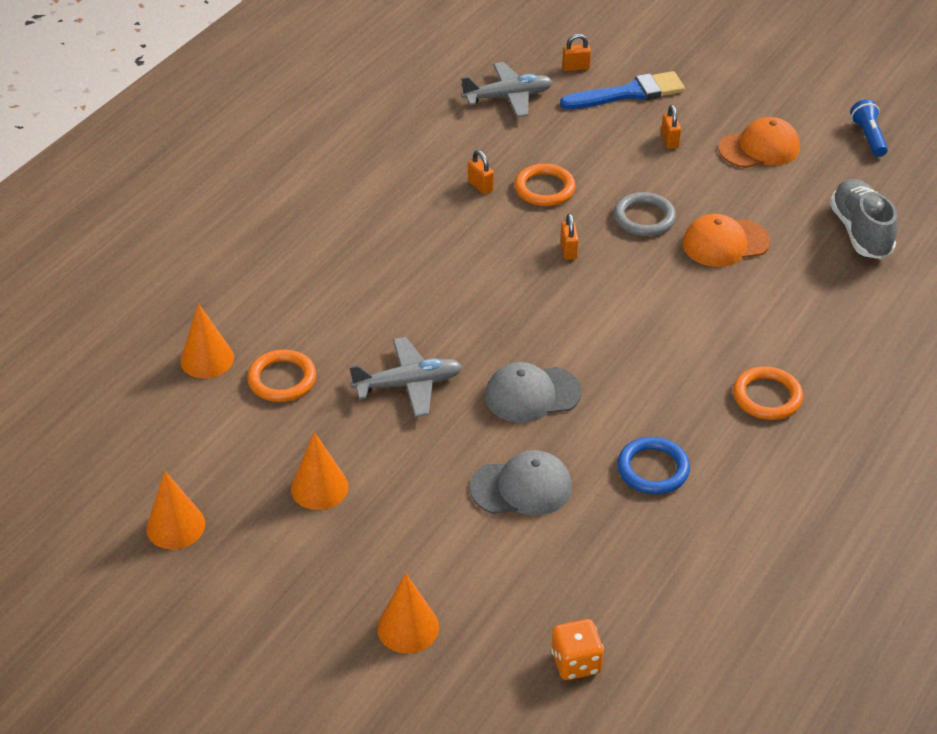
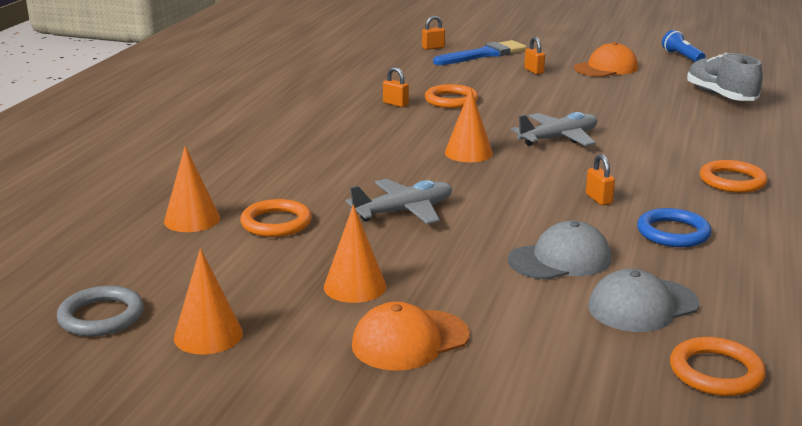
camera: 15 degrees left, 20 degrees down
(408, 627) = (516, 374): orange cone -> orange cone (468, 153)
(508, 97) = (389, 64): grey plane -> grey plane (558, 138)
(532, 394) = (525, 204): grey cap -> grey cap (642, 306)
(568, 250) = (495, 126): orange padlock -> orange padlock (598, 199)
(576, 662) = (716, 372): orange dice -> orange ring
(644, 218) = (545, 106): grey ring -> grey ring (101, 316)
(725, 243) = (621, 111): orange cap -> orange cap (410, 340)

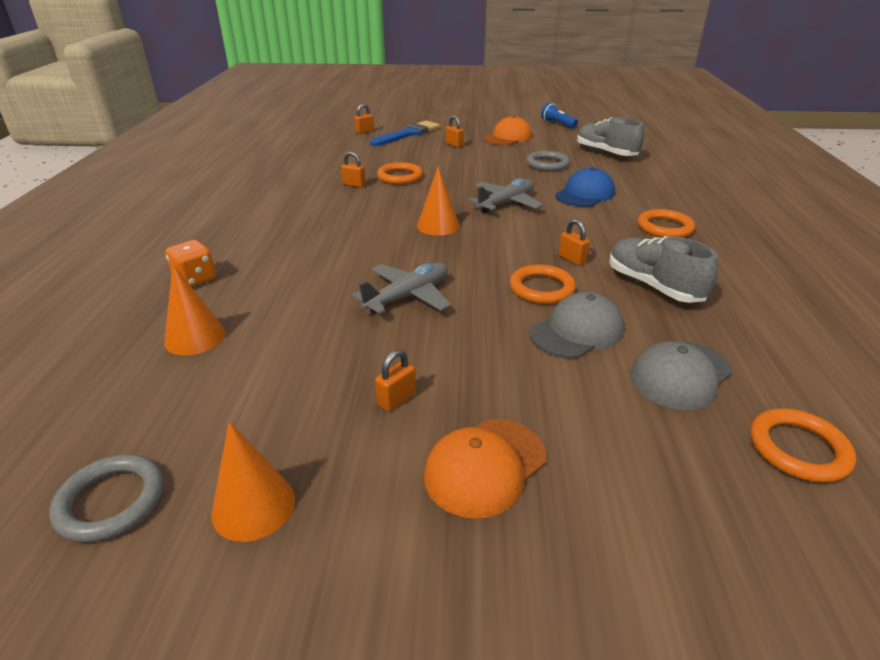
camera: 15 degrees left, 10 degrees up
(204, 174) = (195, 279): none -> orange dice
(276, 223) = (286, 328): orange ring -> orange ring (541, 288)
(355, 286) = (396, 399): orange cone -> orange padlock
(636, 102) = (547, 164): none -> grey ring
(660, 138) = (585, 194): none -> blue cap
(673, 233) = (653, 286): blue ring -> grey shoe

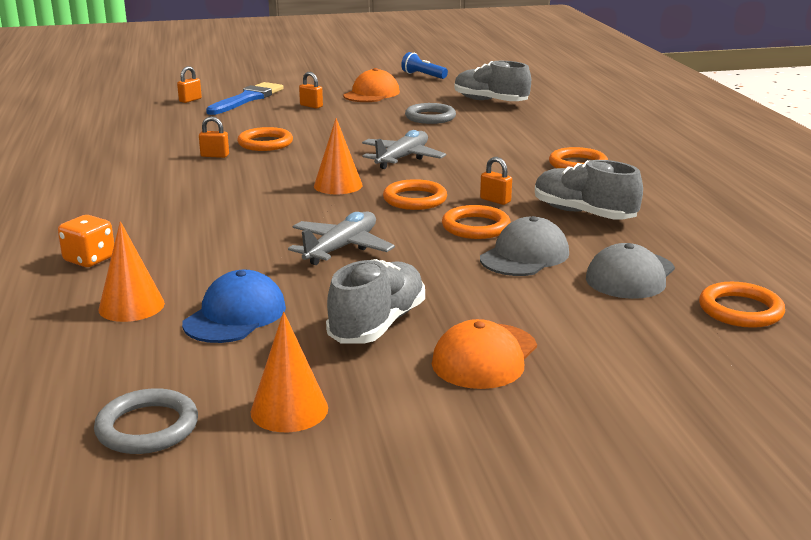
camera: 15 degrees left, 10 degrees down
(396, 399) = (377, 324): orange padlock -> grey shoe
(498, 249) = (415, 199): none -> orange ring
(585, 194) = (484, 142): blue cap -> blue cap (235, 315)

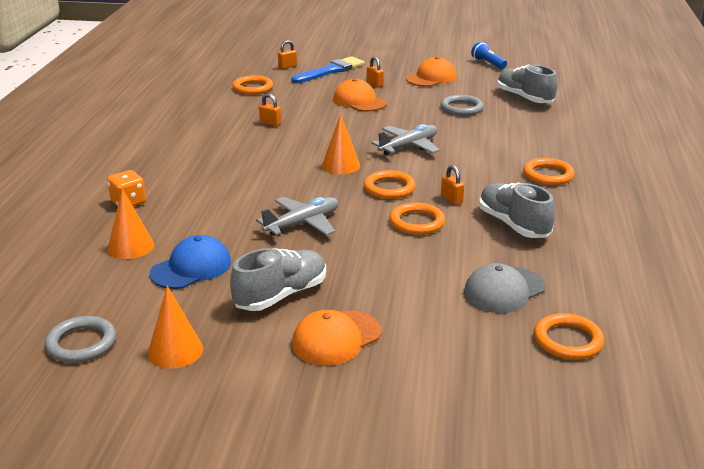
camera: 20 degrees right, 5 degrees up
(265, 143) = (315, 117): orange ring -> orange ring (253, 88)
(307, 123) = (359, 101): none -> orange cap
(524, 256) = (434, 256): grey cap -> none

